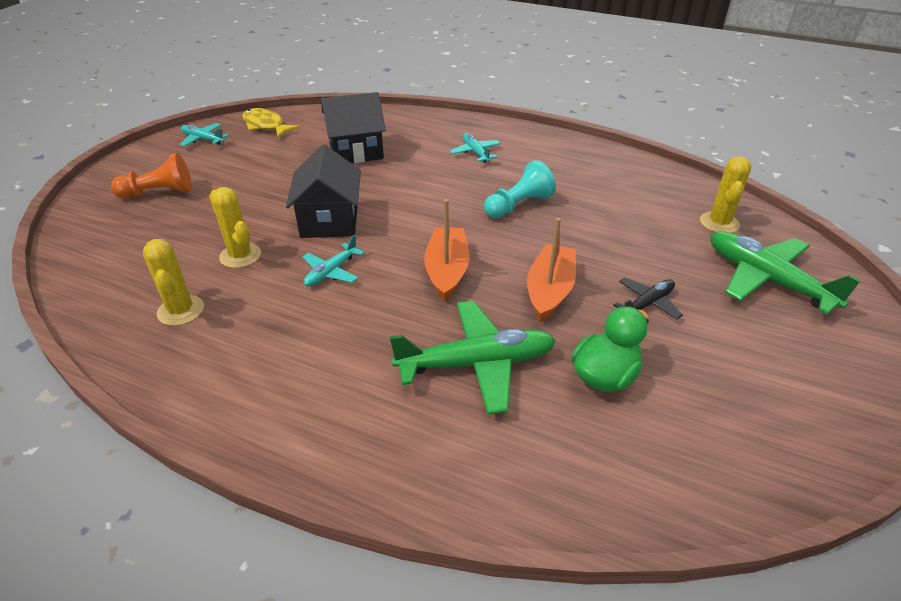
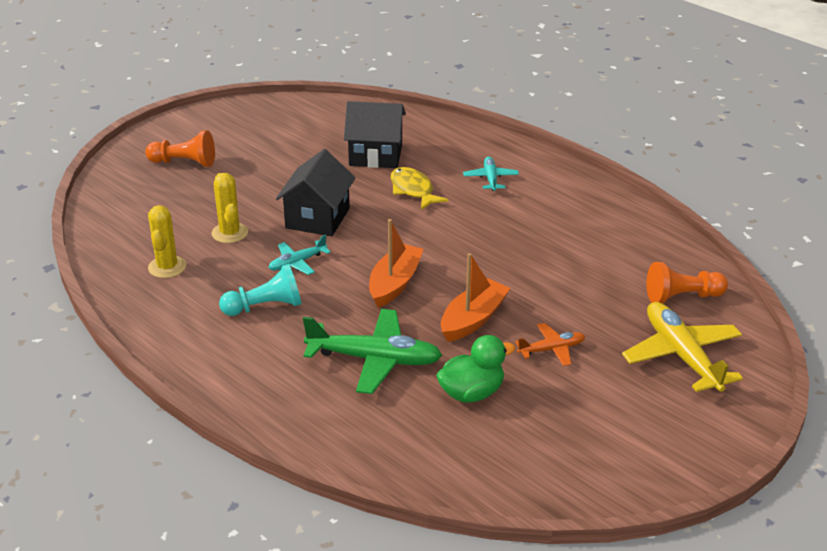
camera: 20 degrees right, 5 degrees down
(203, 139) = (240, 116): turquoise plane -> none
(266, 125) = (304, 112): yellow fish -> yellow fish (413, 190)
(518, 205) = (497, 239): turquoise pawn -> turquoise pawn (265, 307)
(647, 304) = (552, 349): black plane -> orange plane
(719, 223) = (682, 297): yellow cactus -> orange pawn
(766, 279) = (681, 355): green plane -> yellow plane

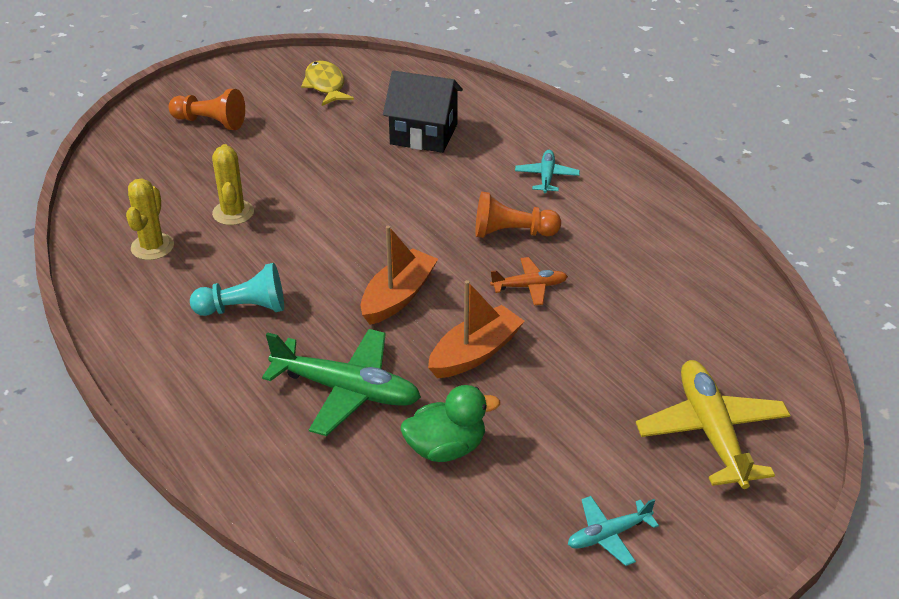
camera: 10 degrees right, 5 degrees up
(297, 263) = (296, 258): turquoise plane -> turquoise plane (608, 535)
(317, 218) = (335, 205): black house -> none
(413, 190) = (453, 182): yellow fish -> yellow fish (325, 85)
(552, 349) = (556, 403): orange plane -> orange plane (529, 286)
(682, 297) = (733, 354): orange pawn -> orange pawn (512, 233)

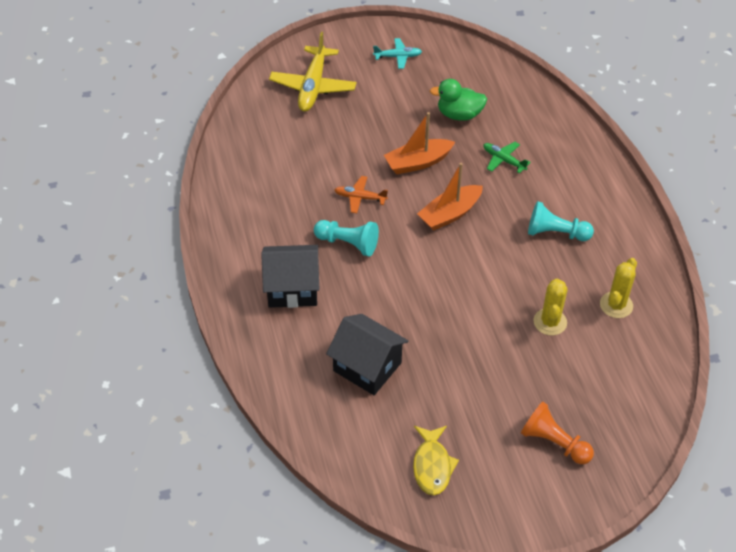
camera: 160 degrees left, 10 degrees up
(347, 390) = (503, 160): green plane -> green plane, size x0.53
(512, 233) = (348, 243): orange pawn -> turquoise pawn
(546, 177) = (292, 288): turquoise plane -> black house

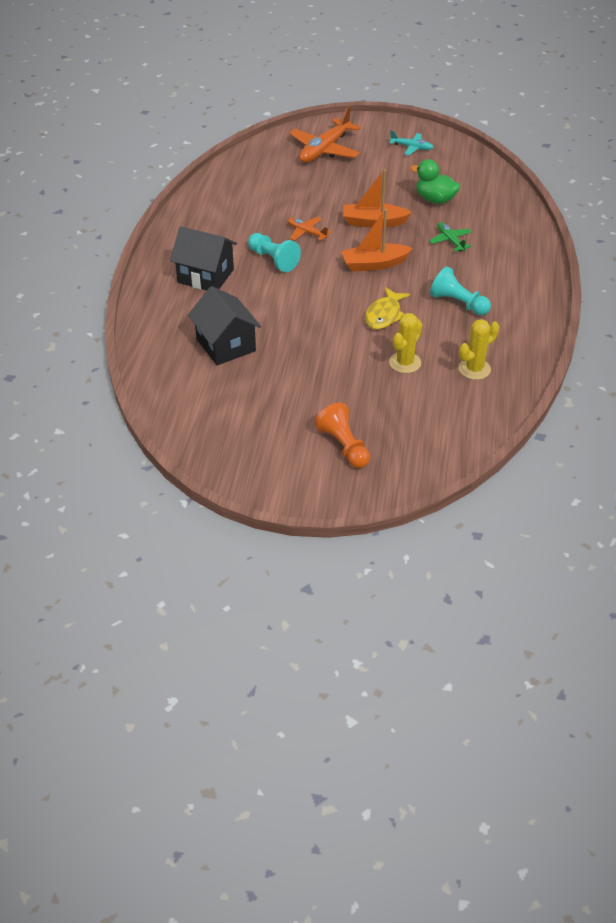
camera: 25 degrees right, 5 degrees down
(313, 86) = (324, 150): yellow plane -> orange plane
(432, 465) = (228, 427): yellow fish -> yellow fish (384, 315)

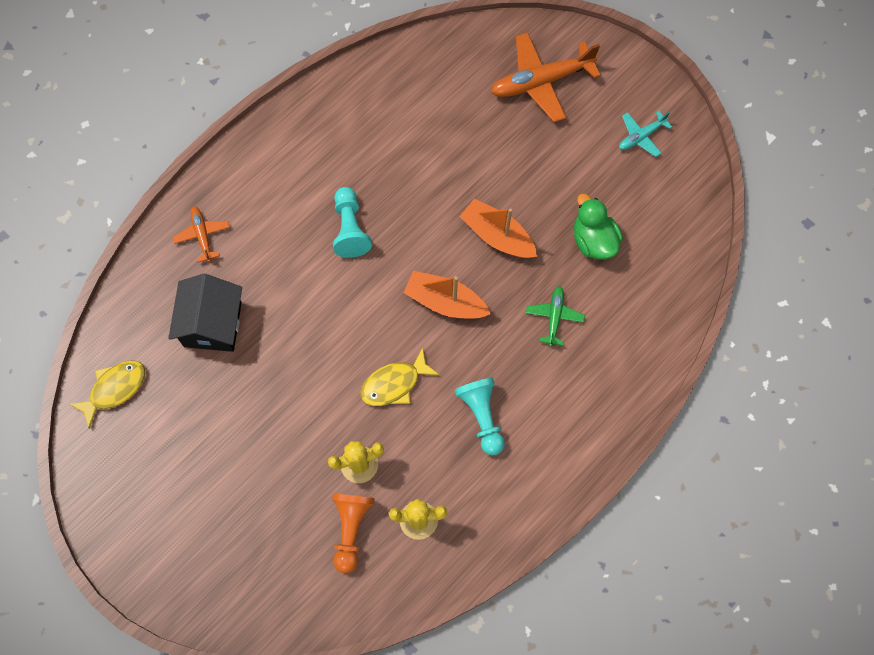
camera: 35 degrees right, 25 degrees up
(186, 410) = (114, 389): none -> yellow fish
(205, 276) = (267, 211): black house -> none
(306, 232) = (415, 208): orange plane -> orange plane (202, 235)
(344, 446) = (215, 533): orange pawn -> orange pawn (351, 529)
(411, 147) = (641, 136): turquoise plane -> turquoise plane turned 90 degrees clockwise

